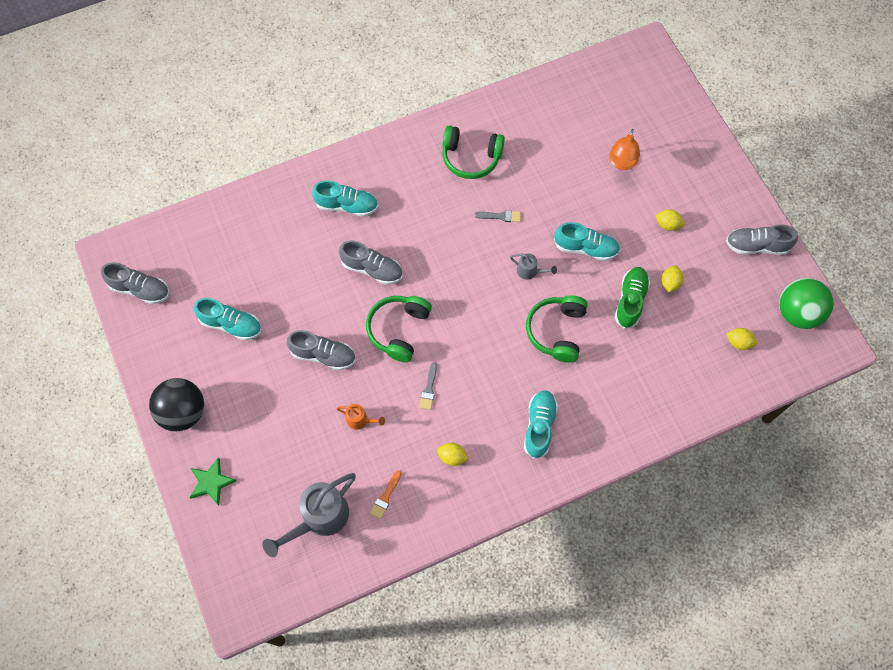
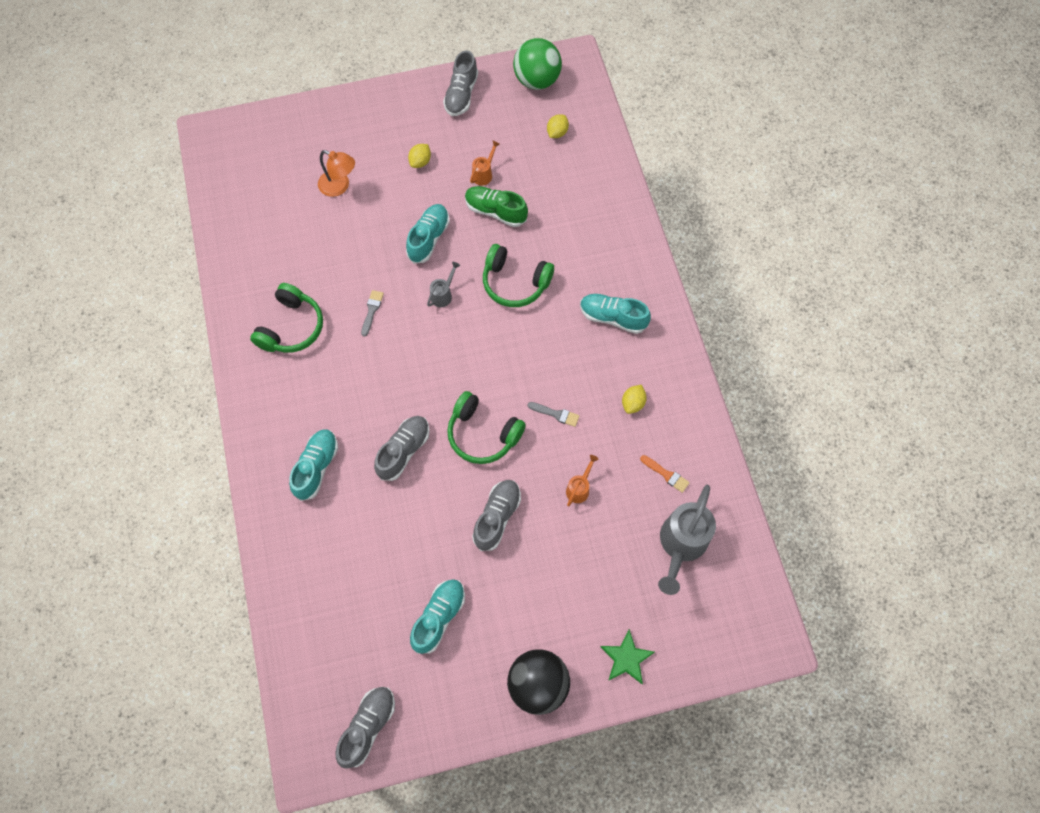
camera: 80 degrees left, 0 degrees up
(319, 518) = (681, 544): grey watering can -> grey watering can turned 60 degrees clockwise
(670, 283) = (484, 174): yellow lemon -> orange watering can

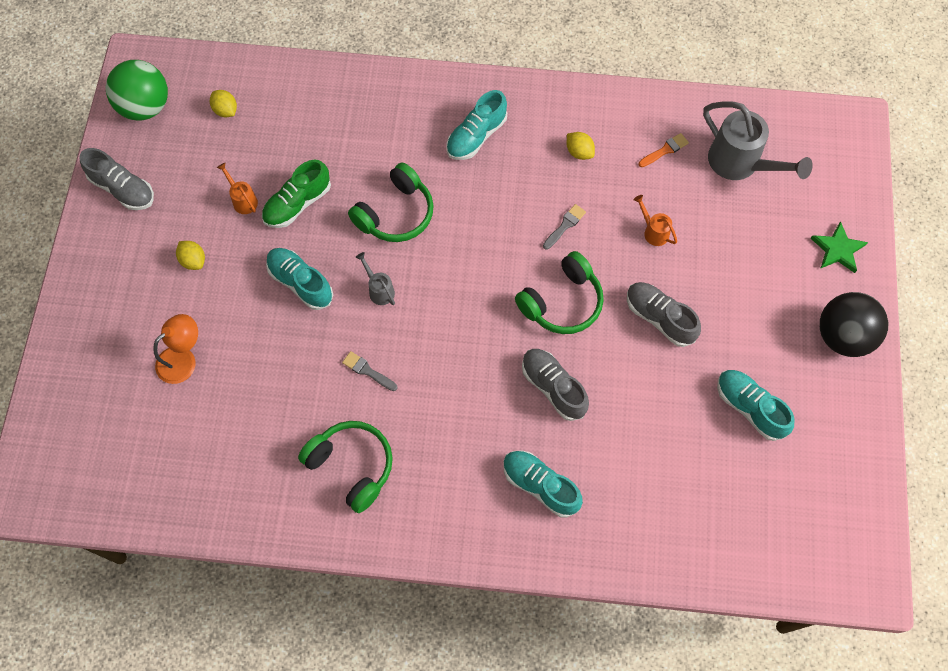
camera: 70 degrees left, 0 degrees up
(368, 726) = (845, 512): grey shoe -> none

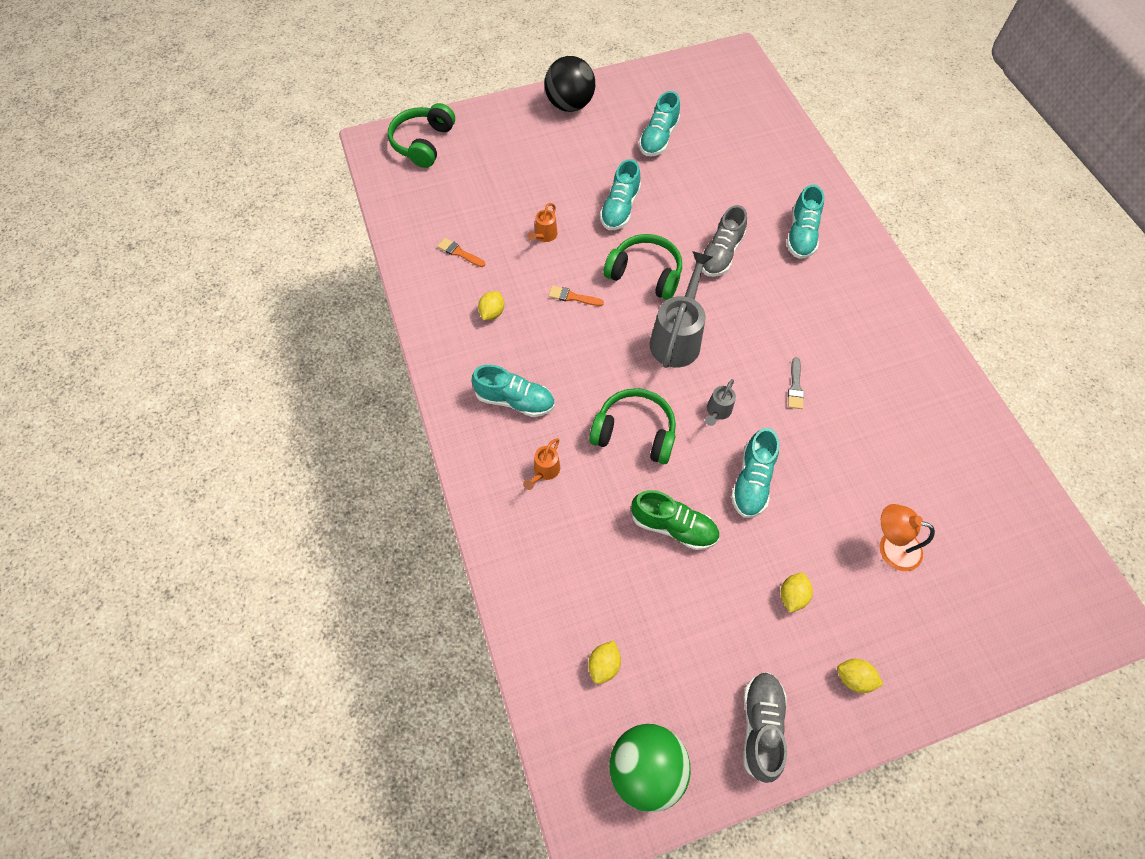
camera: 115 degrees left, 5 degrees down
(111, 269) = (854, 678): none -> yellow lemon
(243, 200) = (699, 583): orange watering can -> orange watering can (544, 471)
(351, 466) = (879, 362): green headphones -> green headphones (423, 143)
(565, 225) = (572, 297): grey brush -> orange brush
(659, 318) = (620, 208): grey shoe -> turquoise shoe
(740, 163) = (448, 200): grey watering can -> grey watering can (677, 338)
(837, 249) = (498, 124): green star -> none

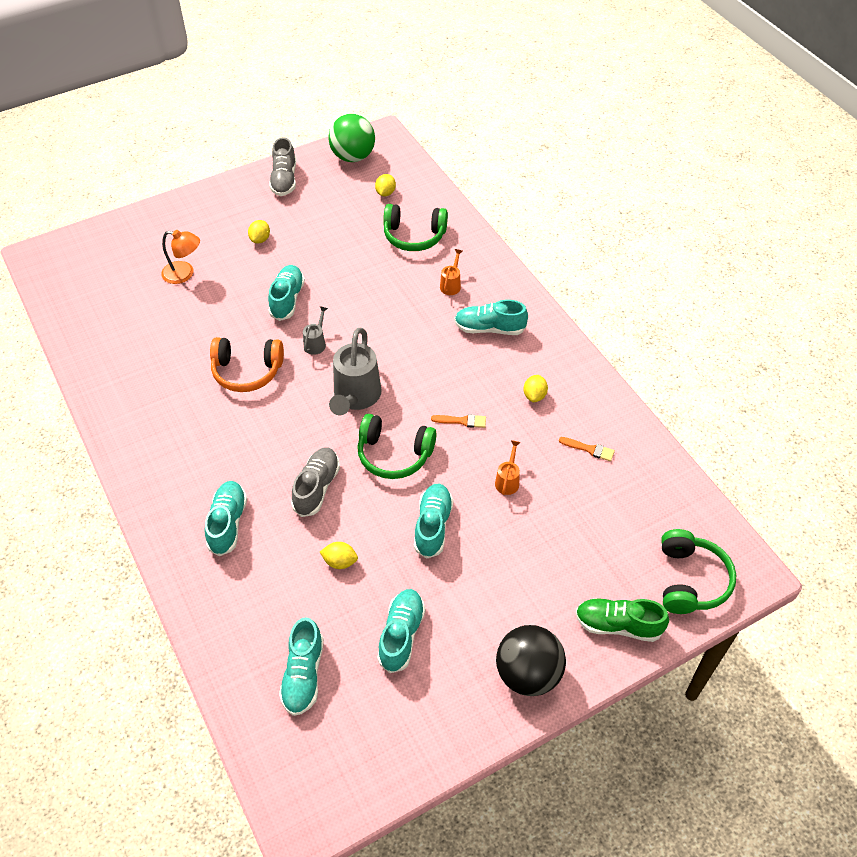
camera: 170 degrees right, 10 degrees down
(634, 433) = (384, 319): green headphones -> green headphones (414, 236)
(673, 526) = (346, 265): green shoe -> green shoe (618, 625)
(734, 125) = (303, 675): none -> turquoise shoe
(795, 387) = (247, 371): grey brush -> orange headphones
(854, 678) = (223, 206): yellow lemon -> yellow lemon (340, 561)

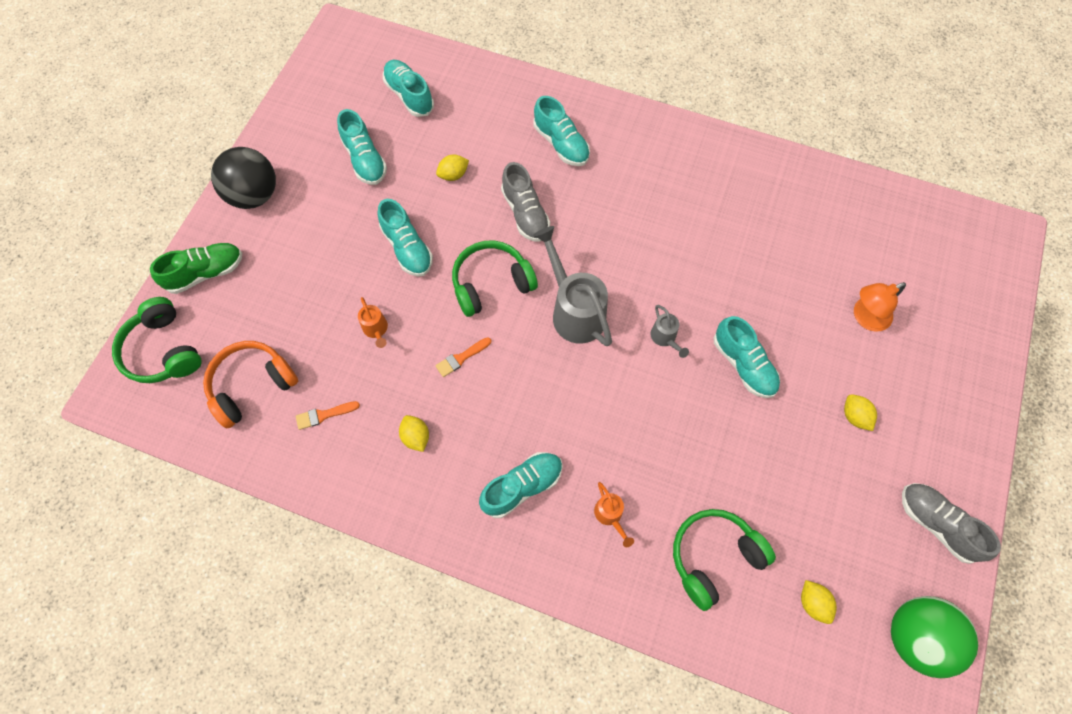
camera: 140 degrees right, 15 degrees up
(247, 371) = (689, 266): orange headphones -> orange headphones (252, 386)

